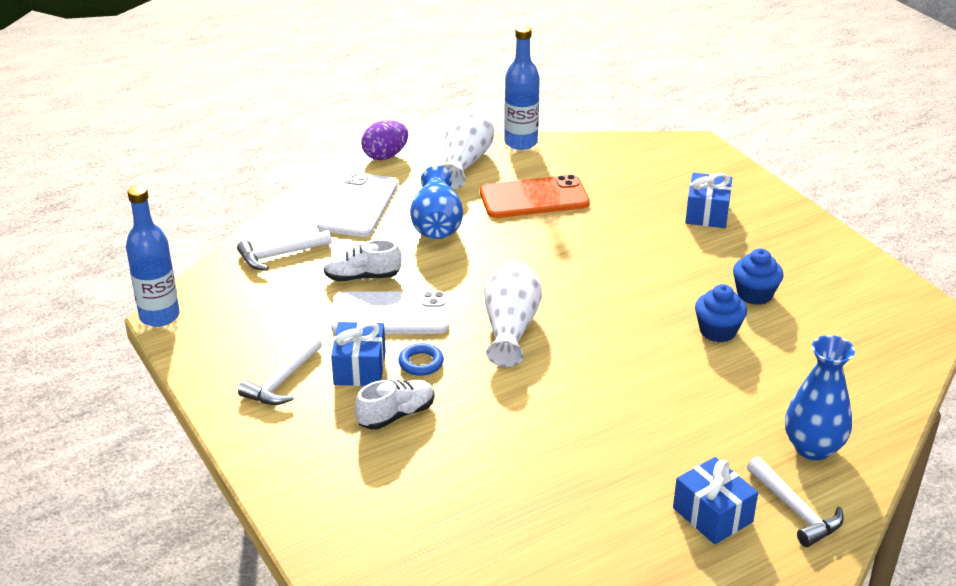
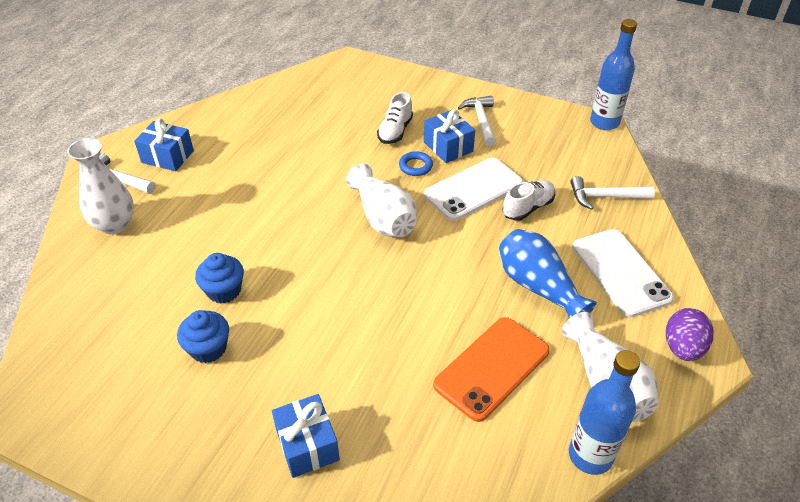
camera: 145 degrees right, 10 degrees up
(280, 255) = (605, 197): white hammer -> white hammer turned 120 degrees counterclockwise
(813, 448) = (114, 224): blue vase -> white vase

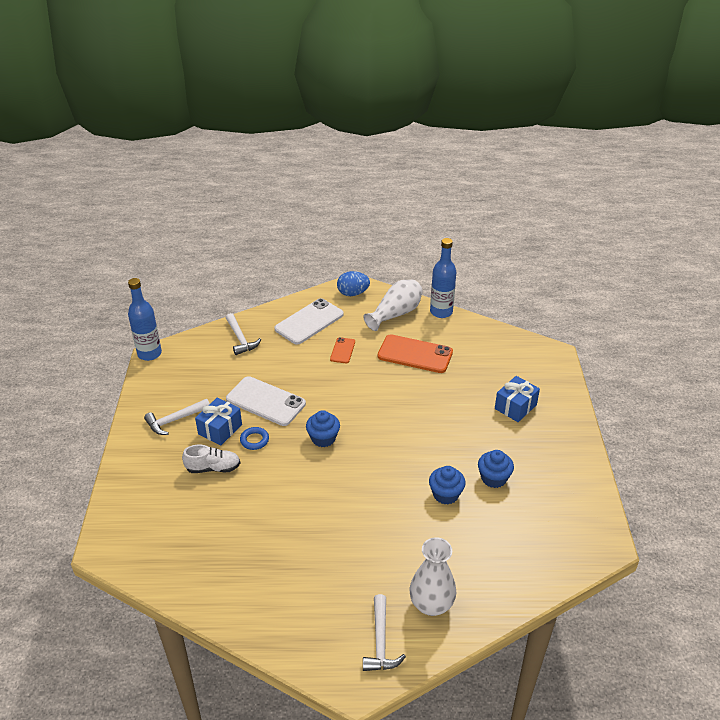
camera: 115 degrees left, 5 degrees down
(167, 156) = (328, 619): blue gift -> none
(383, 218) = (323, 438): white vase -> blue cupcake
(528, 208) = (271, 370): white shoe -> none
(538, 287) = (342, 350): blue vase -> orange phone
(682, 348) = (353, 293): purple egg -> blue egg

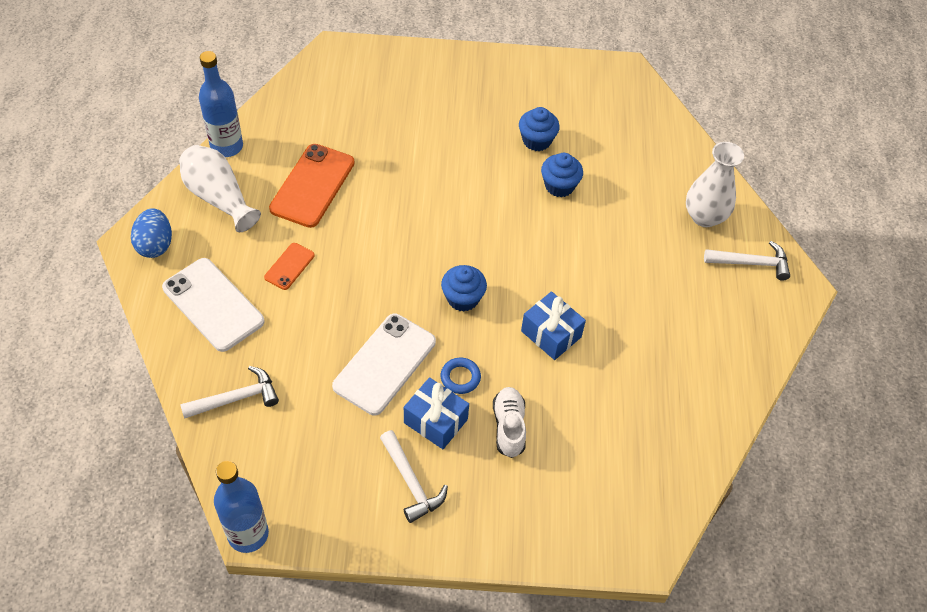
camera: 90 degrees left, 15 degrees up
(342, 350) = (289, 266): orange phone -> orange phone turned 75 degrees counterclockwise
(515, 407) = (425, 102): blue gift -> blue gift (551, 334)

